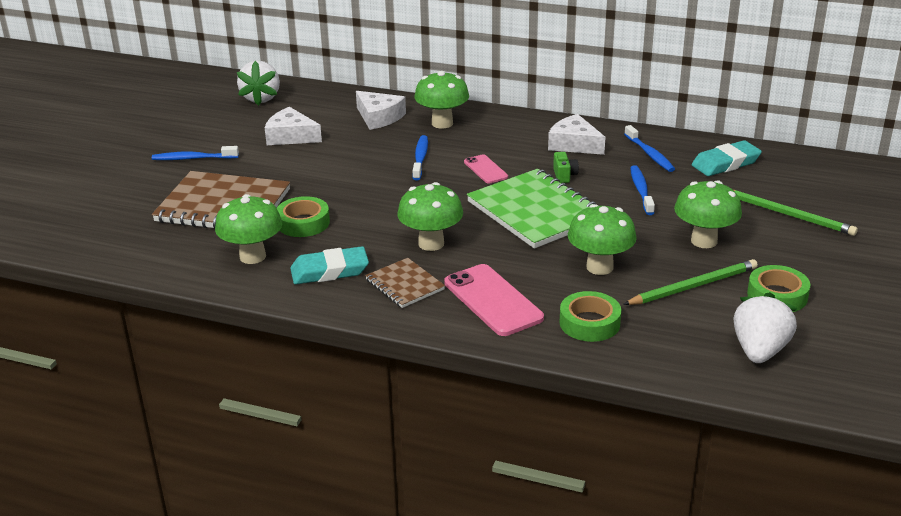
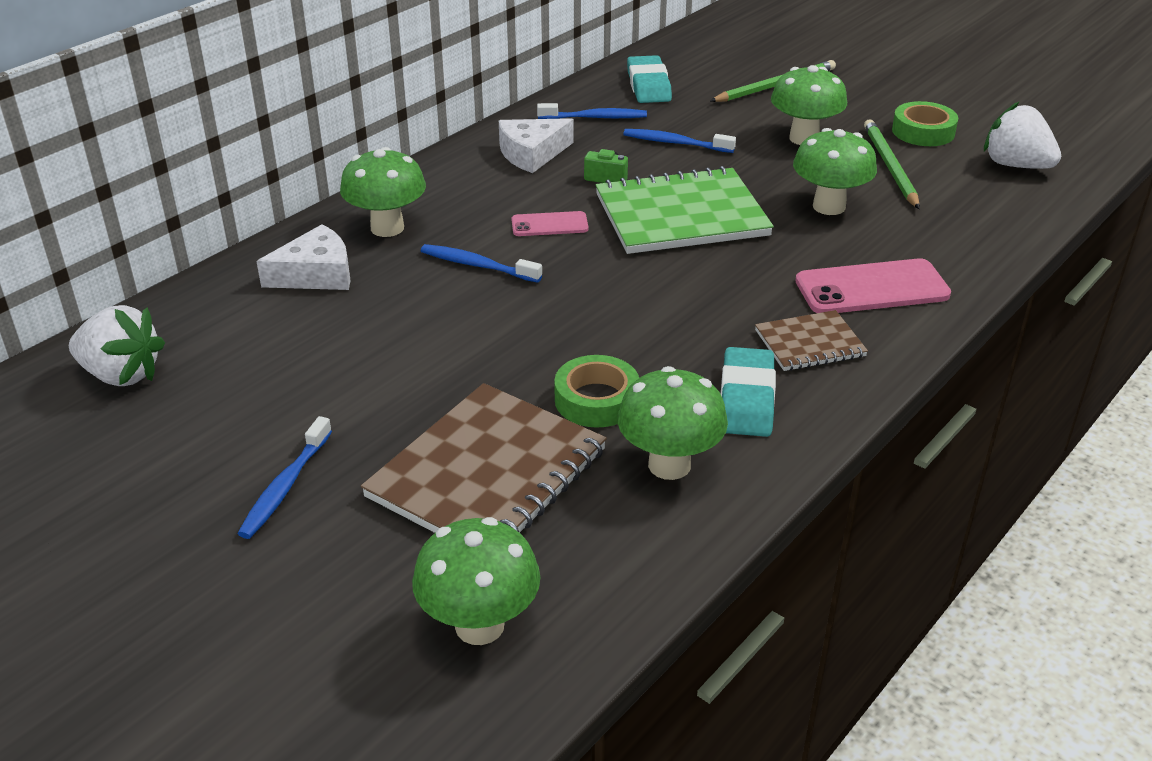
camera: 70 degrees left, 5 degrees up
(291, 136) = (300, 366): white cheese -> none
(431, 243) = (717, 303): green mushroom -> green mushroom (479, 625)
(589, 323) = (940, 239): green tape -> none

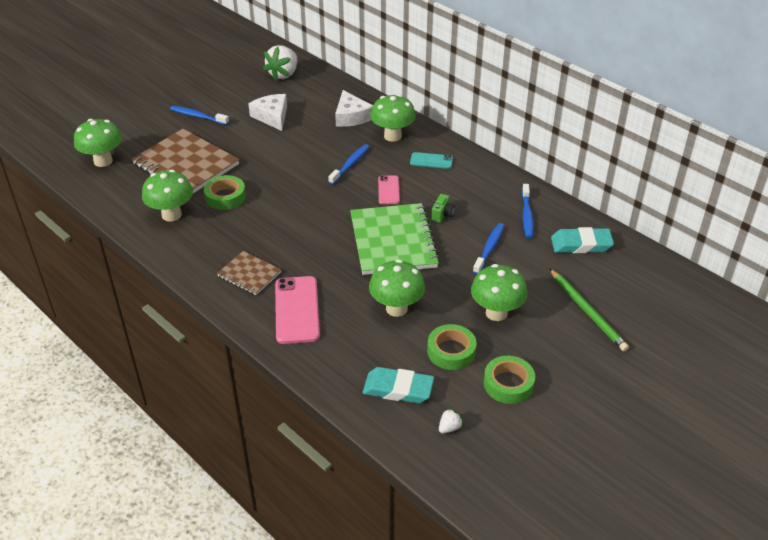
camera: 95 degrees right, 5 degrees up
(463, 190) = (431, 161): none -> turquoise phone
(532, 154) = (475, 187): white cheese -> white cheese (272, 116)
(747, 398) = (210, 245): turquoise eraser -> turquoise eraser (398, 389)
(809, 343) = (249, 274): brown notebook -> brown notebook turned 45 degrees counterclockwise
(890, 166) = (451, 351): green pencil -> green tape
(1015, 165) = (449, 427): white strawberry -> white strawberry, size x0.44

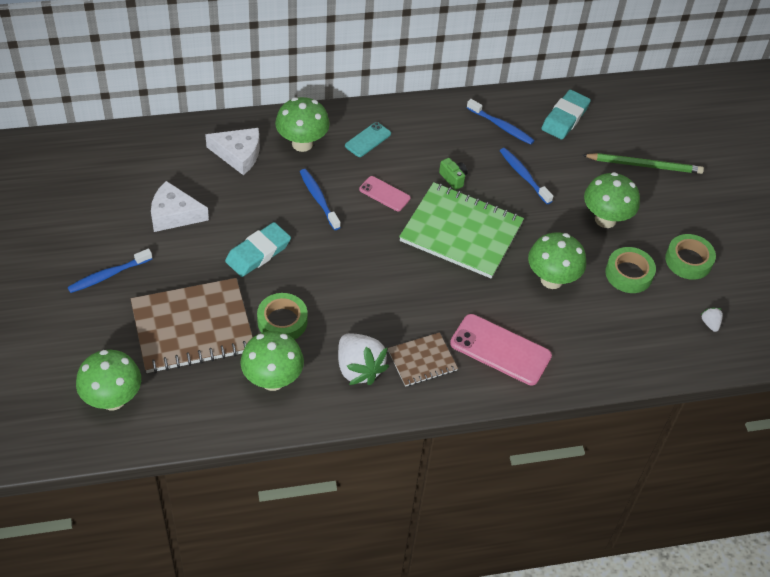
camera: 60 degrees left, 10 degrees up
(283, 74) = (101, 164): white strawberry -> white strawberry (359, 369)
(398, 389) = (647, 332): turquoise eraser -> turquoise eraser (258, 253)

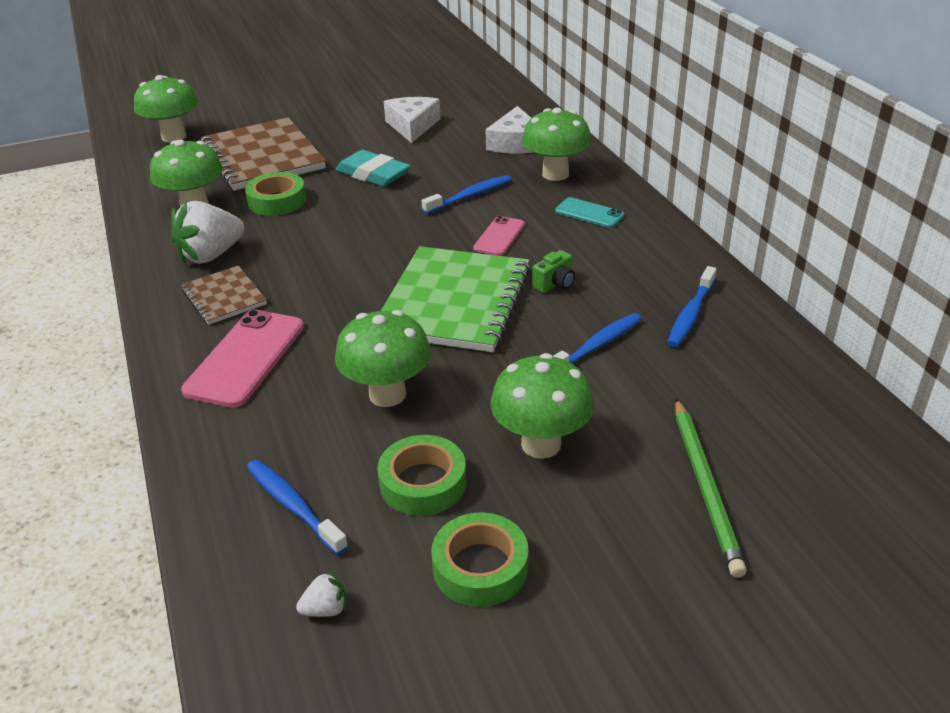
camera: 85 degrees right, 15 degrees down
(108, 275) = (323, 111): blue toothbrush -> blue toothbrush (293, 506)
(565, 118) = (759, 377): turquoise eraser -> none

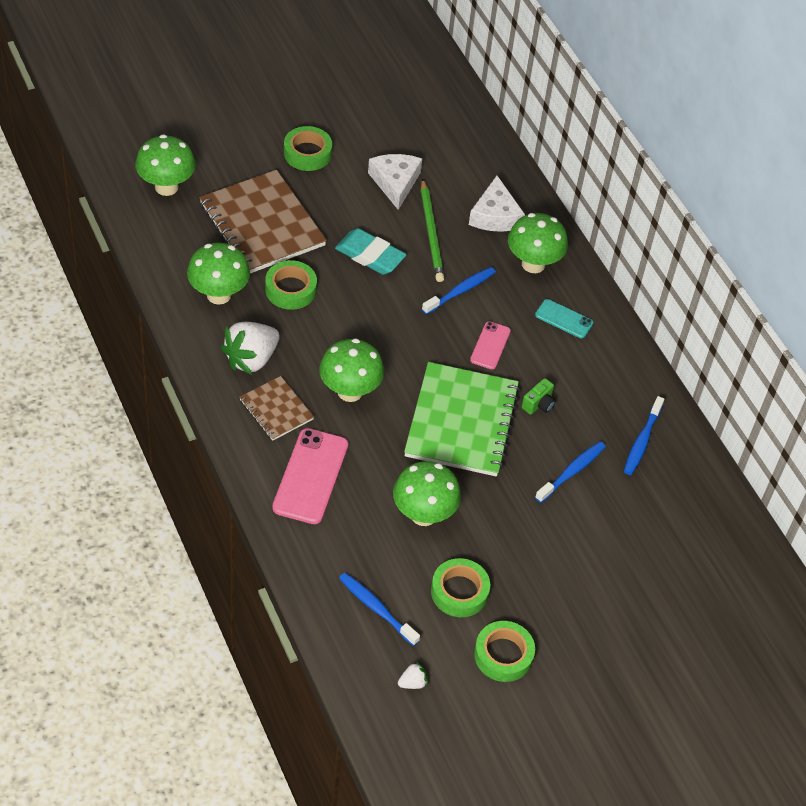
camera: 10 degrees left, 15 degrees up
(326, 111) = (307, 153): none -> green tape
(541, 444) = (535, 561): green mushroom -> green mushroom (350, 391)
(705, 487) = (643, 598): green pencil -> green pencil (431, 233)

